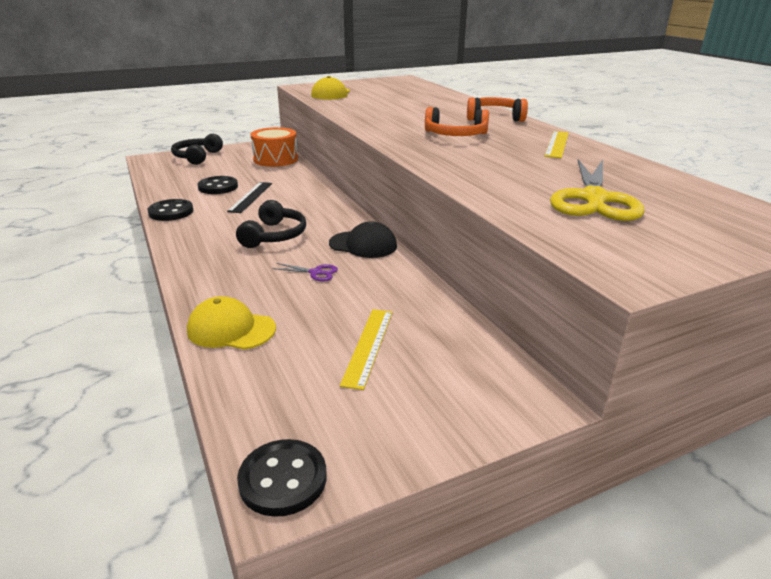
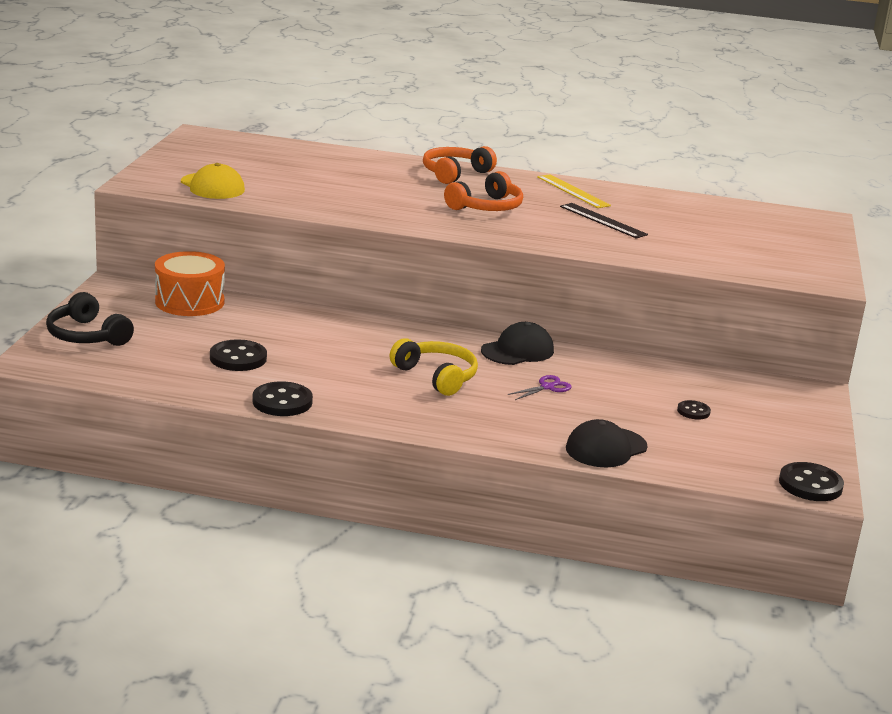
camera: 55 degrees left, 5 degrees down
(231, 329) = (606, 448): yellow cap -> black cap
(251, 197) = (304, 353): black ruler -> black ruler (603, 220)
(274, 235) = (437, 376): black headphones -> yellow headphones
(368, 346) = (693, 411): yellow ruler -> black button
(594, 199) = (708, 237): yellow scissors -> none

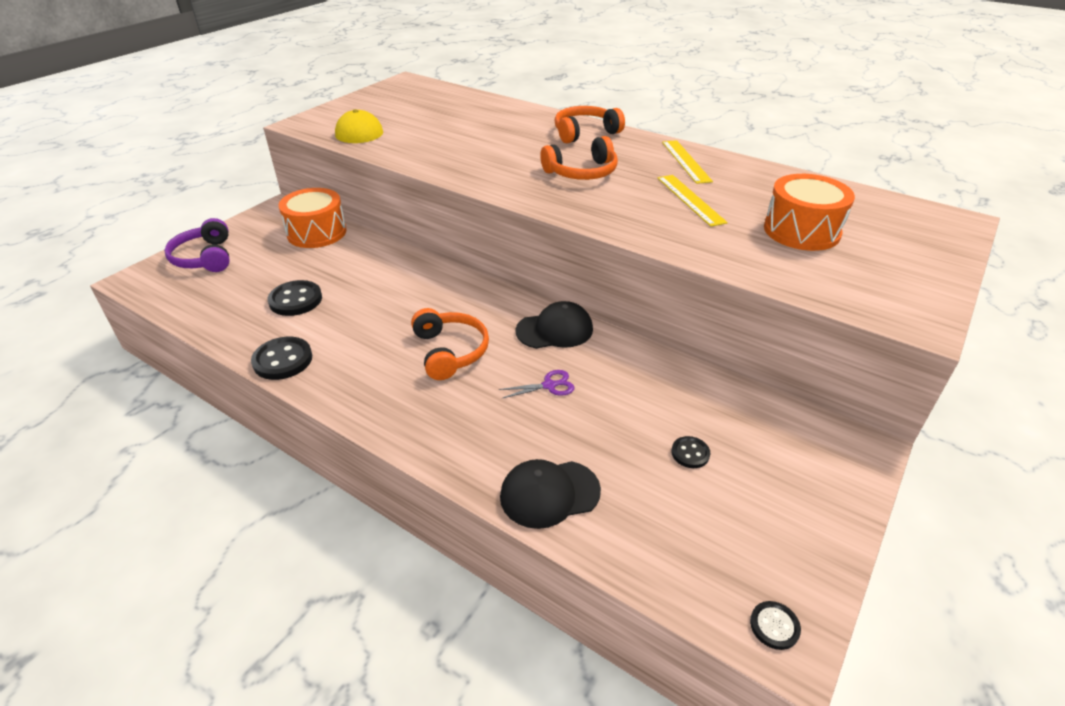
camera: 25 degrees right, 15 degrees up
(87, 335) = (205, 257): black headphones -> purple headphones
(437, 376) = (450, 351): yellow headphones -> orange headphones
(603, 220) = (690, 199): black ruler -> yellow ruler
(710, 235) = (801, 231): none -> orange drum
(810, 484) = (774, 626): black button -> black button, size x0.57

